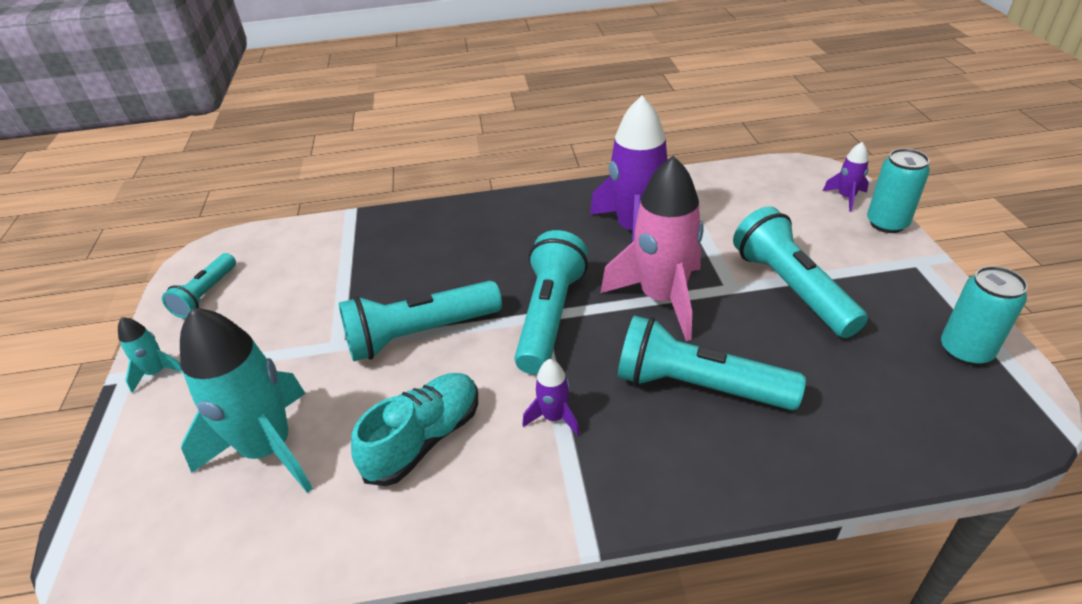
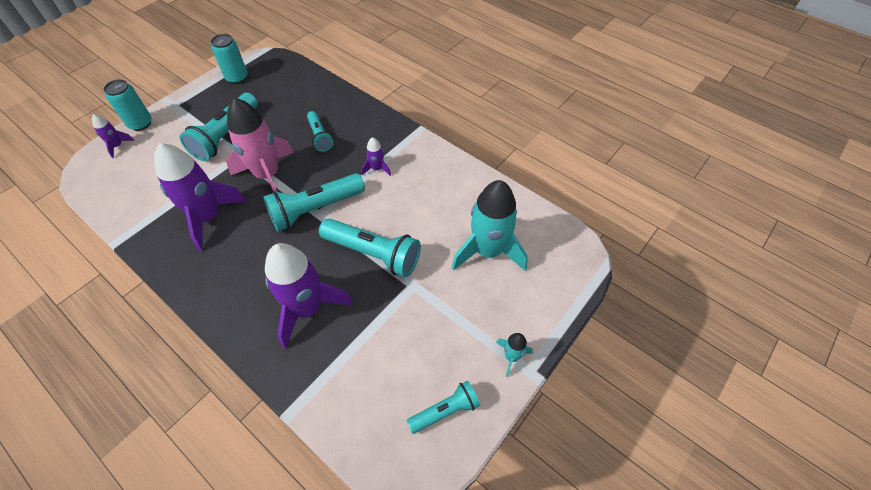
camera: 135 degrees left, 15 degrees up
(424, 439) = (428, 201): turquoise shoe -> none
(425, 256) = (308, 308): none -> purple rocket
(697, 386) = (320, 137): turquoise flashlight -> turquoise flashlight, size x0.59

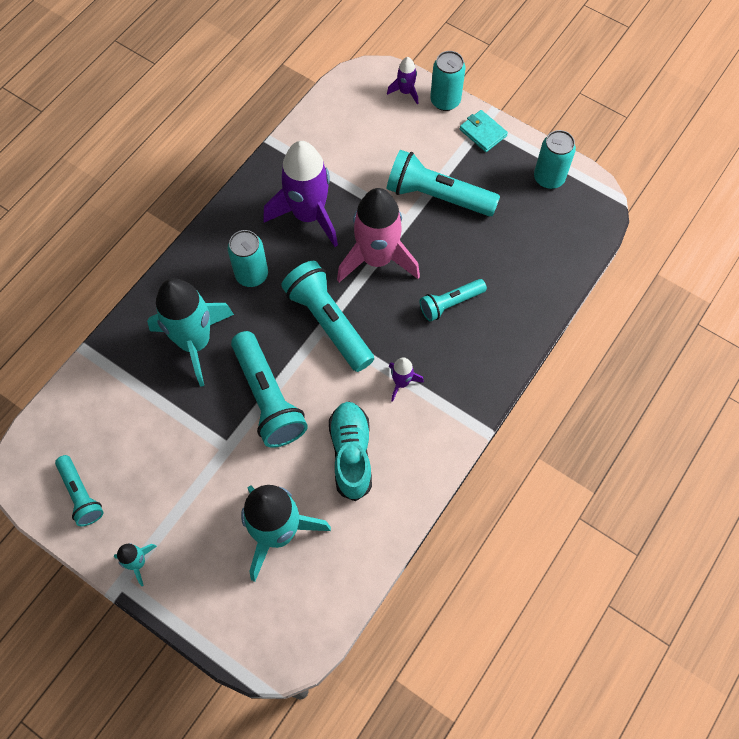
camera: 85 degrees right, 10 degrees up
(181, 106) = (483, 133): none -> turquoise wallet
(253, 261) = (252, 275): none -> turquoise can
(308, 308) = (195, 342): purple rocket -> turquoise rocket
(373, 253) = (268, 398): turquoise flashlight -> turquoise flashlight turned 45 degrees counterclockwise
(429, 202) = (351, 454): none -> turquoise shoe

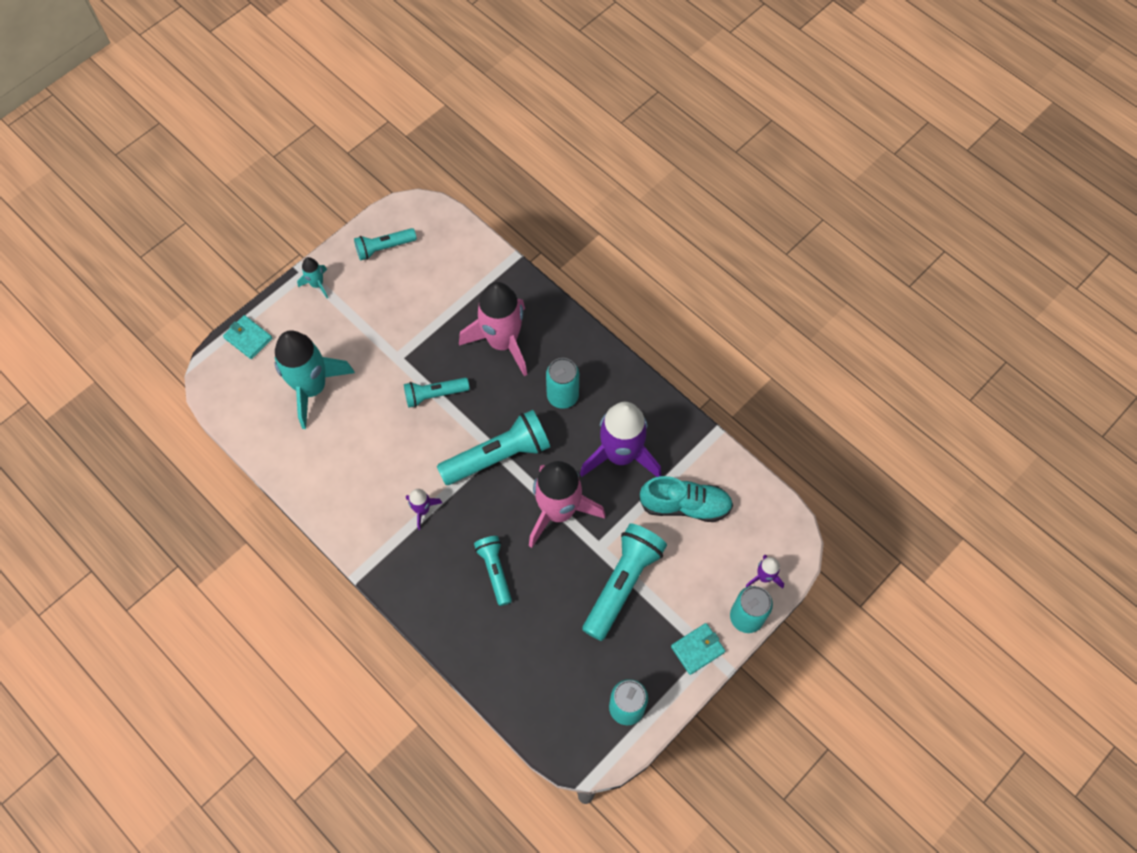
camera: 100 degrees right, 0 degrees up
(195, 342) = (502, 342): turquoise rocket -> pink rocket
(222, 628) = (248, 338): none -> turquoise wallet
(268, 398) = (434, 395): turquoise flashlight -> turquoise flashlight, size x0.59
(351, 454) = (365, 455): turquoise shoe -> turquoise shoe (685, 505)

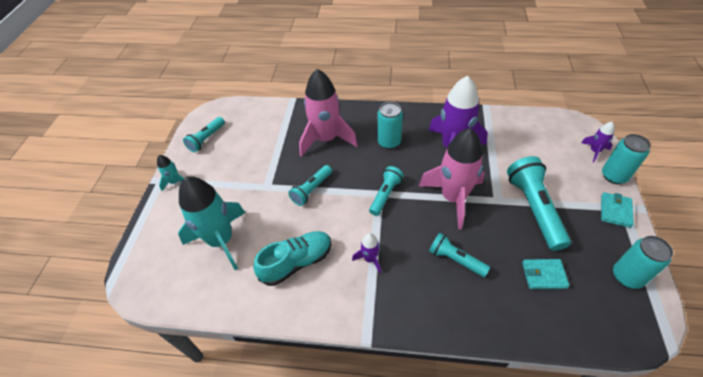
camera: 35 degrees left, 15 degrees down
(248, 338) = (145, 242): turquoise wallet -> turquoise wallet (544, 275)
(498, 456) = (385, 195): turquoise flashlight -> turquoise flashlight, size x0.59
(685, 505) = (514, 147): turquoise shoe -> turquoise shoe (297, 262)

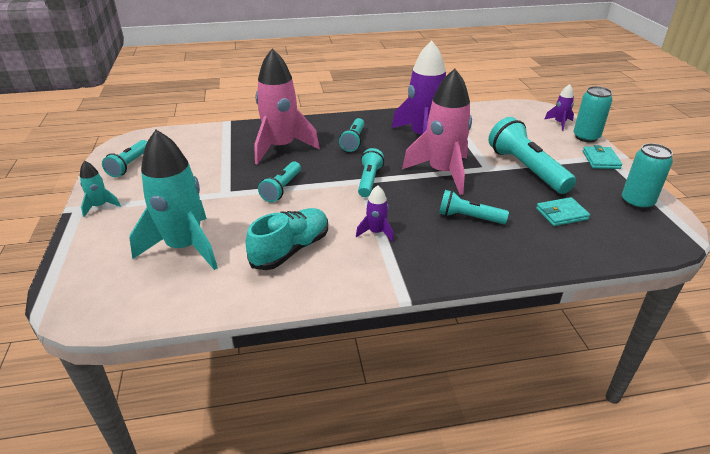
camera: 20 degrees left, 15 degrees down
(389, 142) = (353, 141): turquoise can -> turquoise flashlight

